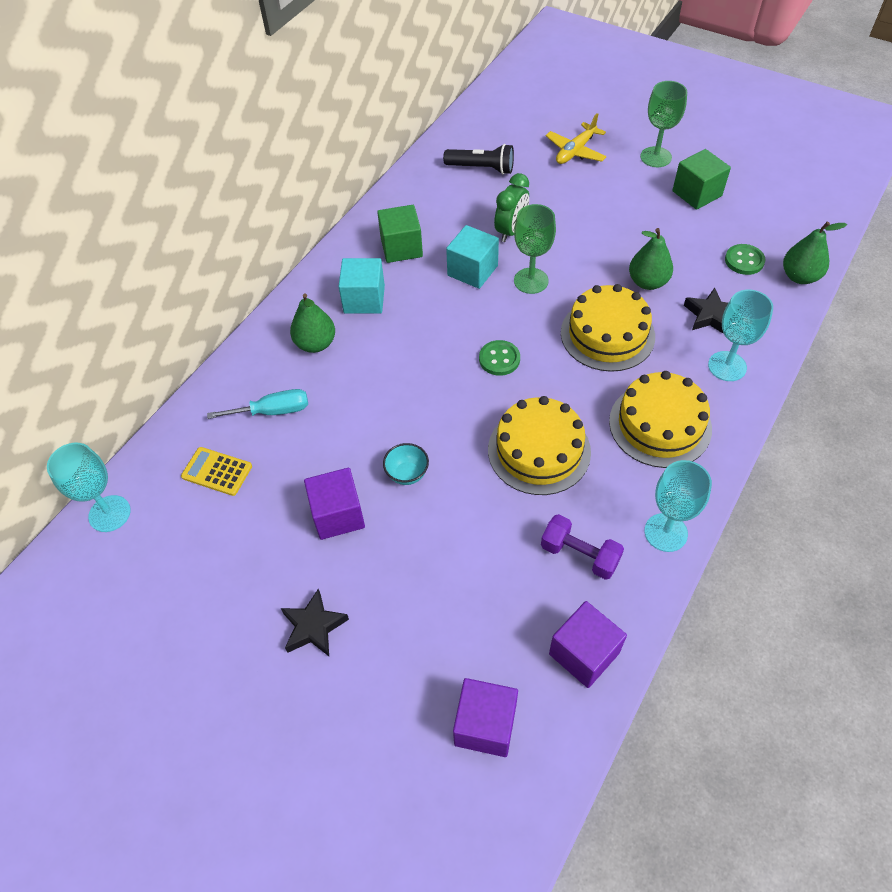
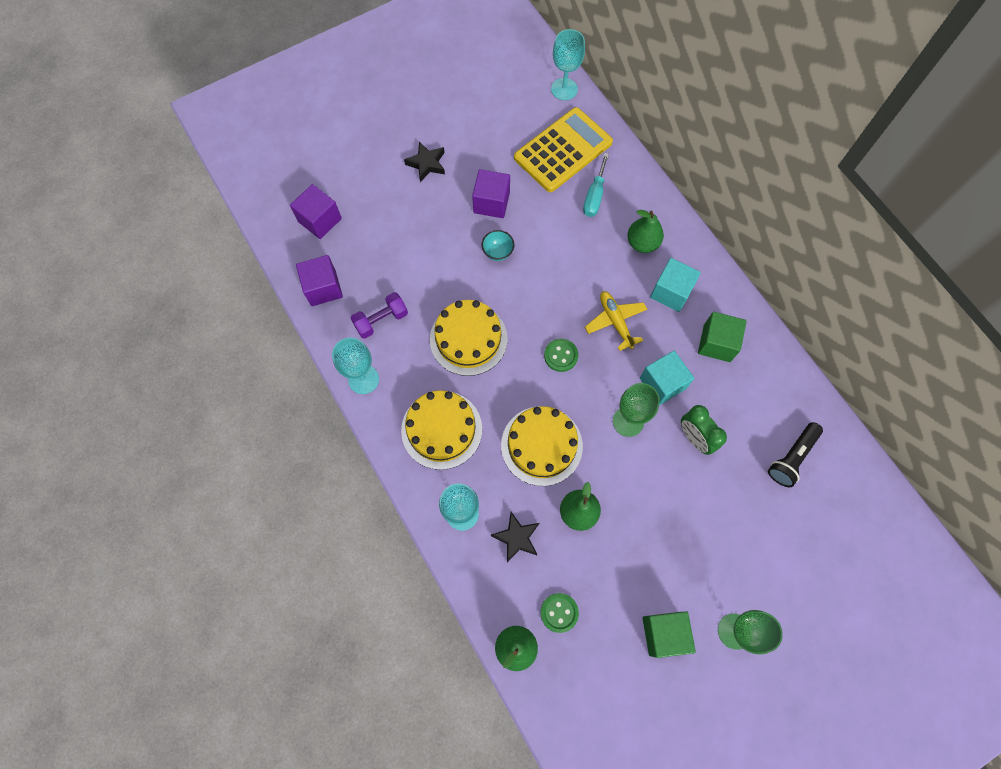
camera: 115 degrees right, 15 degrees up
(217, 471) = (563, 150): yellow calculator -> yellow calculator, size x2.08
(575, 151) = (779, 558): yellow plane -> yellow plane (615, 322)

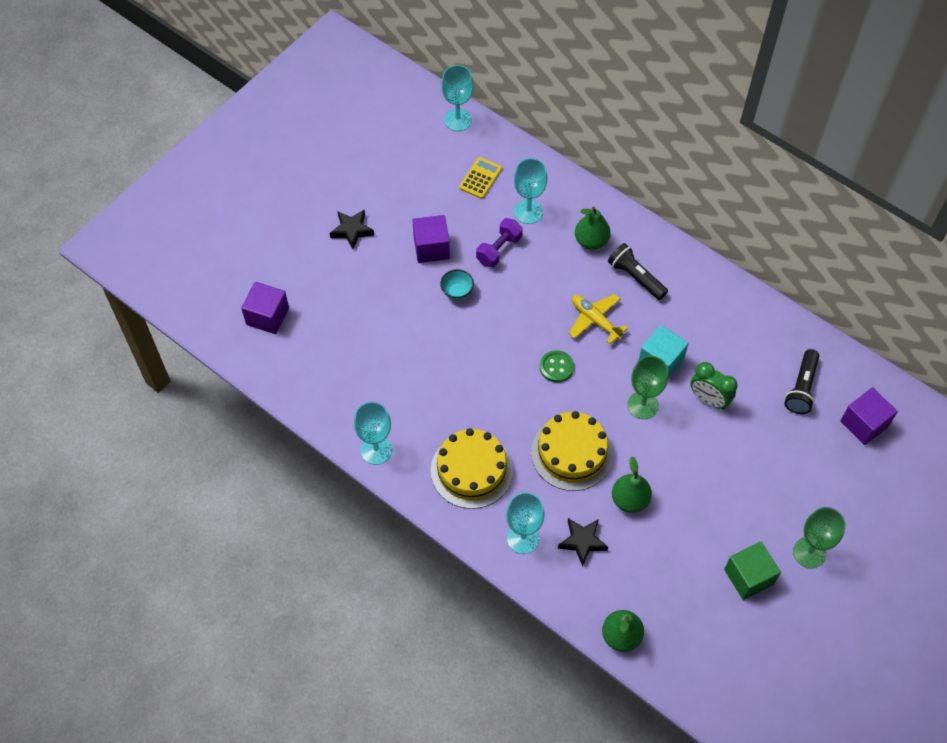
camera: 20 degrees left, 10 degrees down
(323, 288) = (299, 379): purple cube -> purple cube (864, 424)
(381, 320) = (370, 390): purple dumbbell -> purple dumbbell (499, 249)
(468, 339) = (462, 380): yellow cake -> none
(559, 612) = (648, 592): green button -> none
(563, 150) = (480, 178): yellow calculator -> yellow calculator, size x0.48
(594, 196) = (528, 212): turquoise screwdriver -> turquoise goblet
(671, 292) = (636, 277): turquoise cube -> black flashlight
(716, 343) = (695, 310): green cube -> none

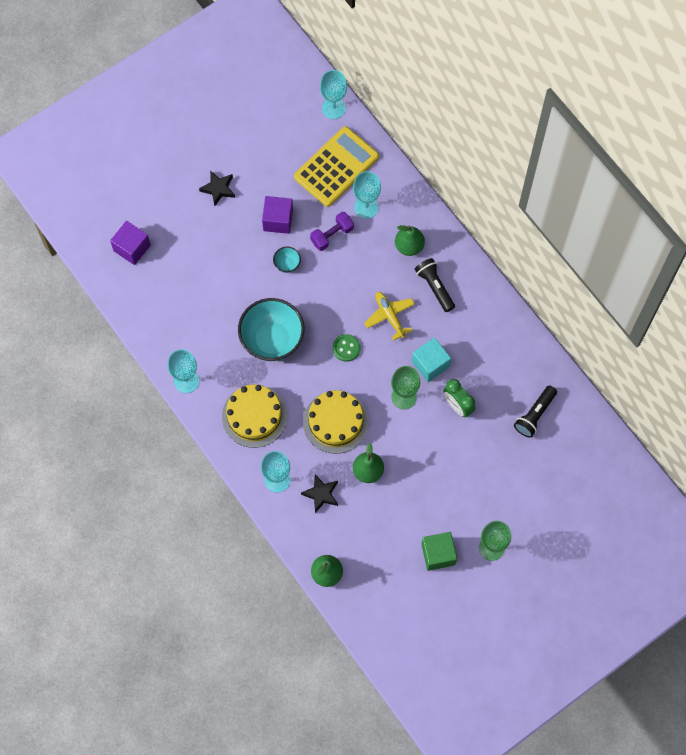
camera: 15 degrees right, 10 degrees up
(466, 379) = (272, 340): none -> turquoise bowl
(480, 178) = (336, 167): yellow calculator -> yellow calculator, size x2.08
(864, 424) = (573, 457): purple cube -> none

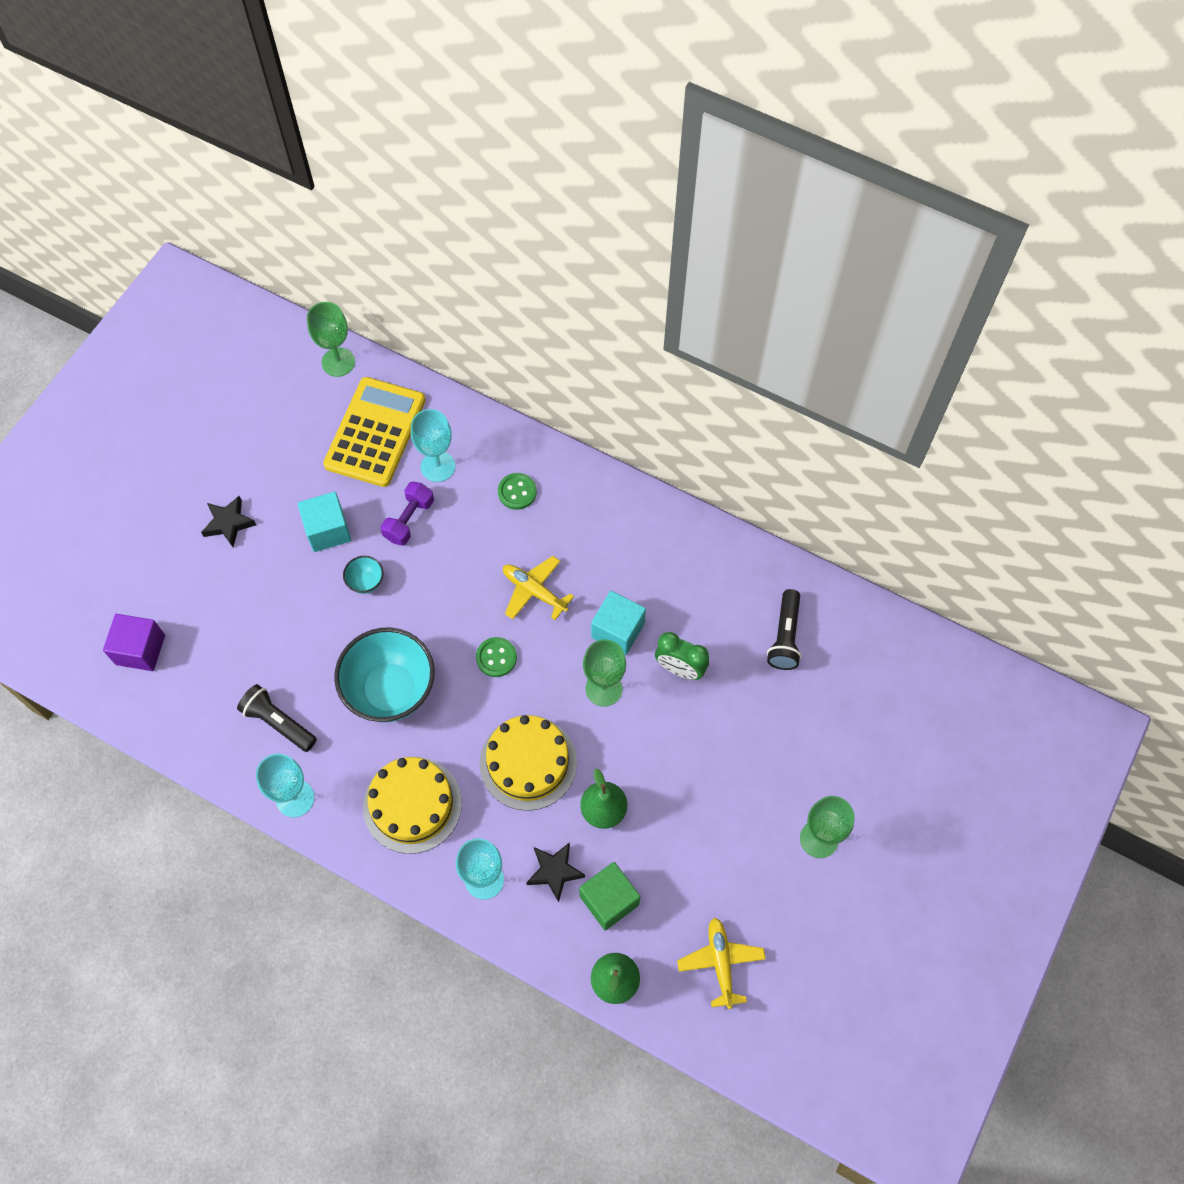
camera: 25 degrees left, 5 degrees down
(278, 220) = (328, 530): purple cube -> turquoise cube
(333, 108) = (338, 362): turquoise goblet -> green goblet
(395, 592) = (720, 962): none -> yellow plane
(409, 246) = (517, 492): green pear -> green button
(435, 287) = (575, 529): black flashlight -> black flashlight (278, 722)
(438, 554) = (753, 881): green cube -> green cube (609, 900)

